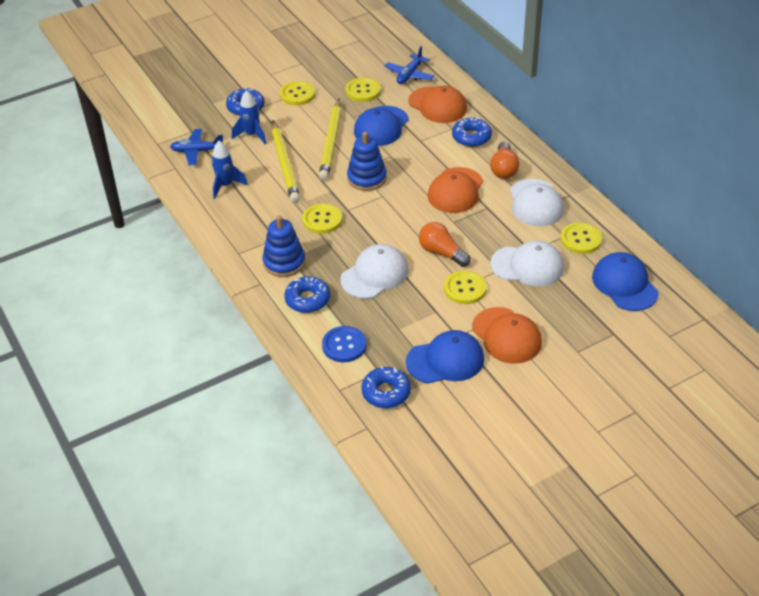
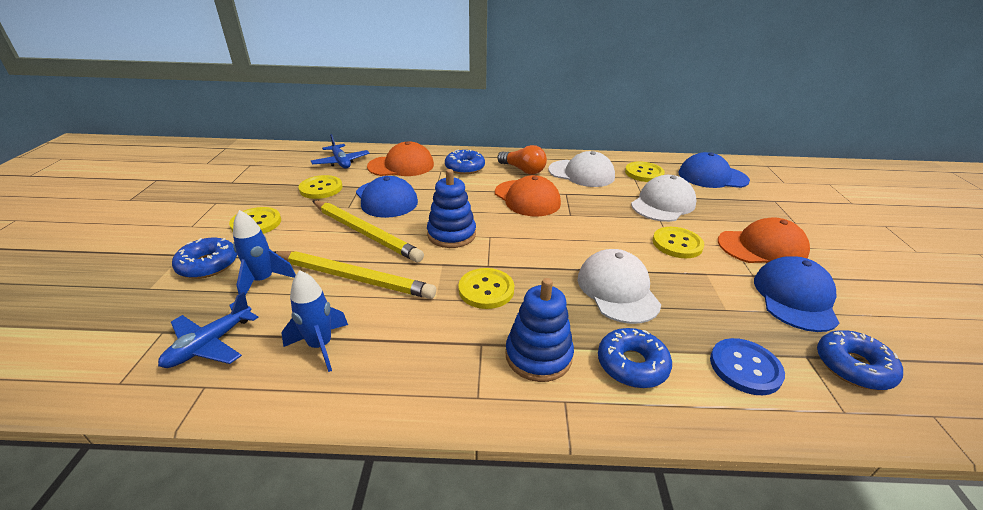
camera: 60 degrees left, 10 degrees down
(441, 253) = (612, 236): orange light bulb -> none

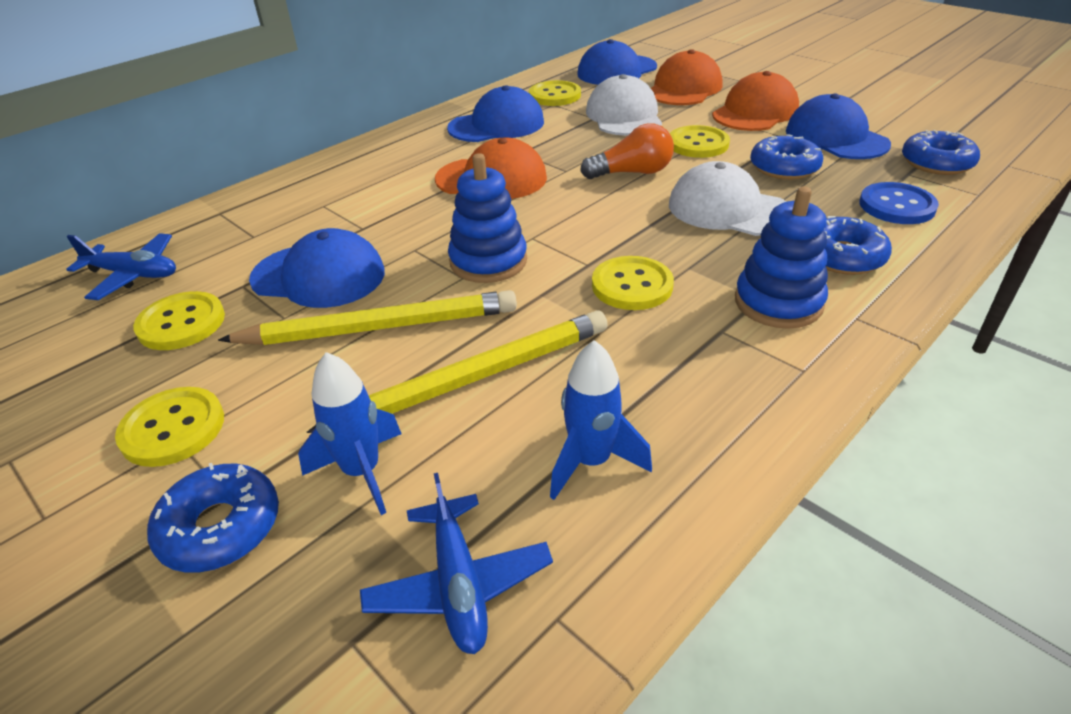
camera: 45 degrees left, 5 degrees up
(401, 166) = (250, 228): orange cap -> orange cap (684, 88)
(465, 168) = (348, 186): blue donut -> blue donut (784, 168)
(523, 170) = (427, 153): orange light bulb -> orange light bulb (632, 173)
(581, 173) = (496, 125): white cap -> blue cap

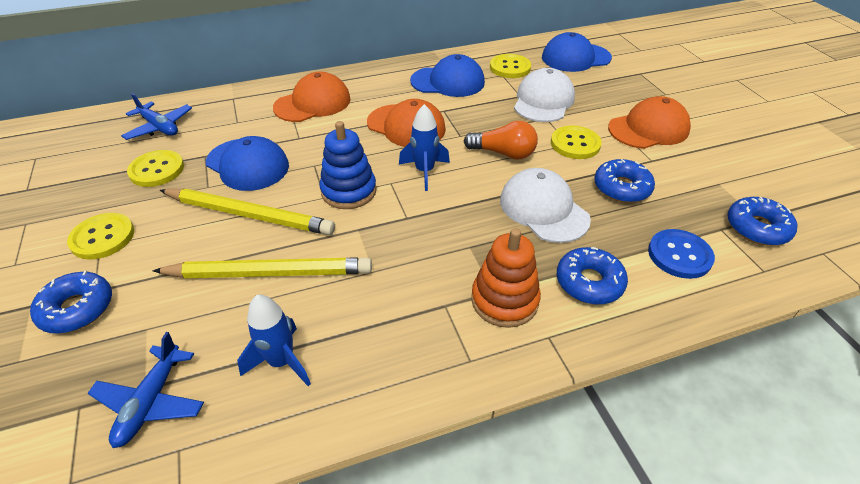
camera: 25 degrees right, 5 degrees up
(362, 472) = (163, 308): blue rocket -> blue rocket (424, 172)
(632, 285) = (419, 246): yellow button -> none
(684, 88) = (612, 89): orange cap -> orange cap (312, 103)
(778, 302) = (504, 300): blue stacking toy -> orange stacking toy
(836, 137) = (692, 174): blue cap -> none

